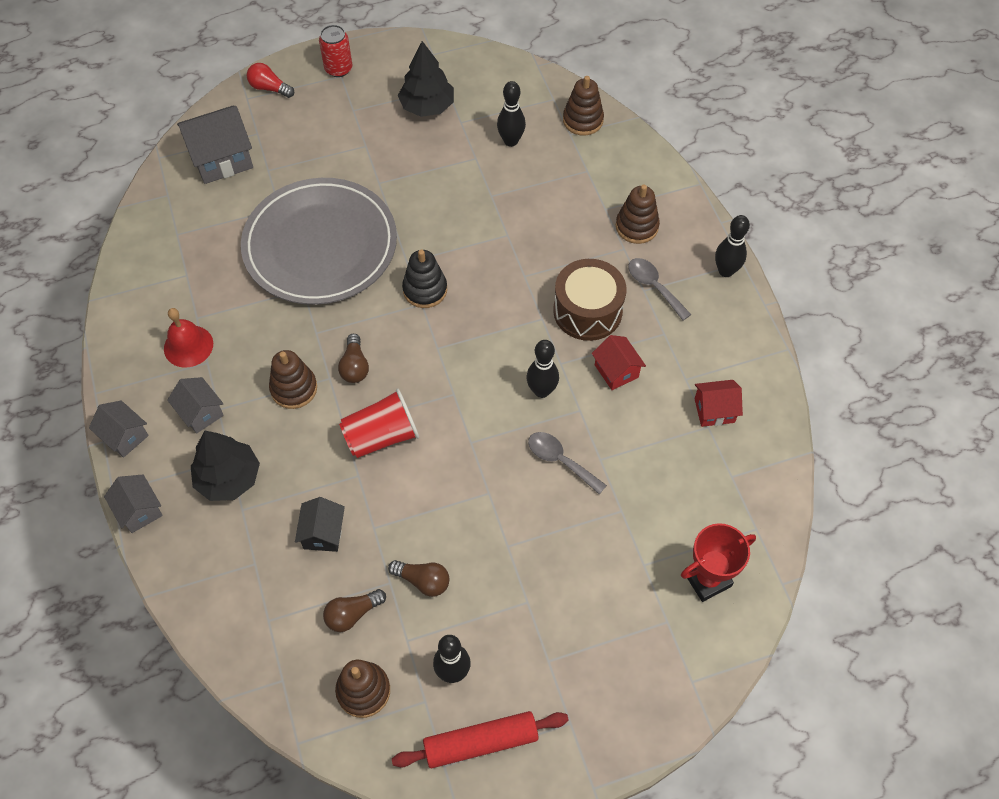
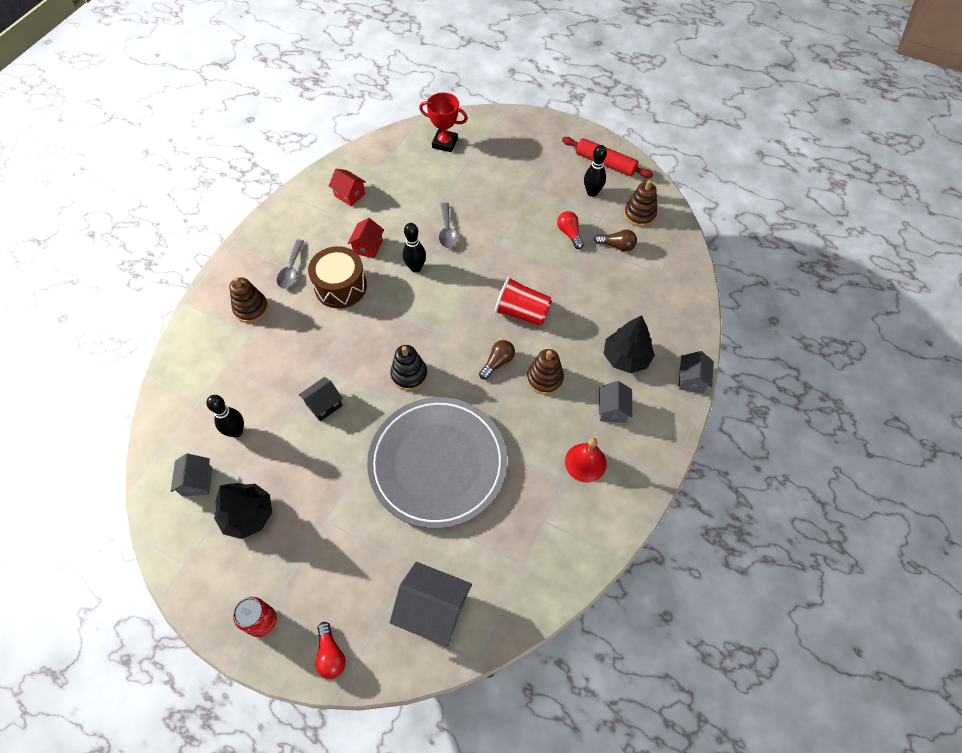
camera: 135 degrees left, 0 degrees up
(125, 436) = (670, 433): grey house -> grey house (197, 481)
(323, 533) = (598, 290): black house -> black house (324, 405)
(423, 581) = (569, 234): brown light bulb -> red light bulb
(583, 120) = (177, 405): brown stacking toy -> none
(726, 271) = (247, 247): black bowling pin -> none

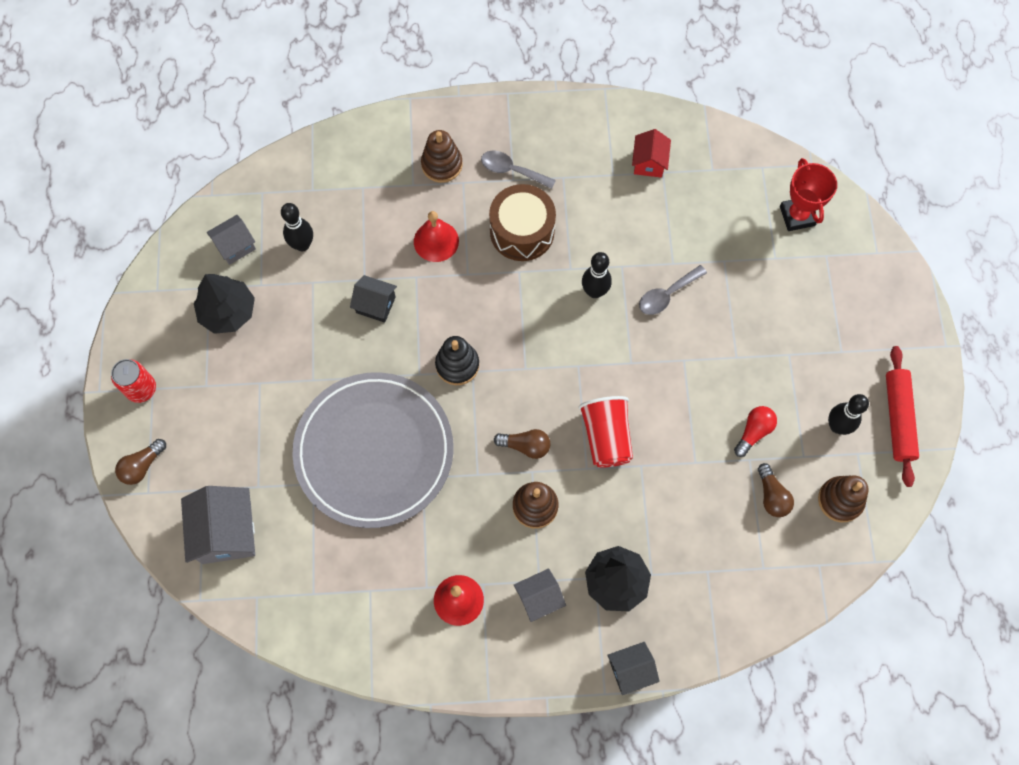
camera: 60 degrees right, 10 degrees up
(291, 270) = (512, 170): grey spoon -> grey spoon turned 45 degrees clockwise
(306, 341) = (436, 241): none -> red bell
(331, 654) = (142, 466): red light bulb -> brown light bulb
(368, 247) = (590, 226): red house -> none
(691, 380) = (631, 670): grey house -> black house

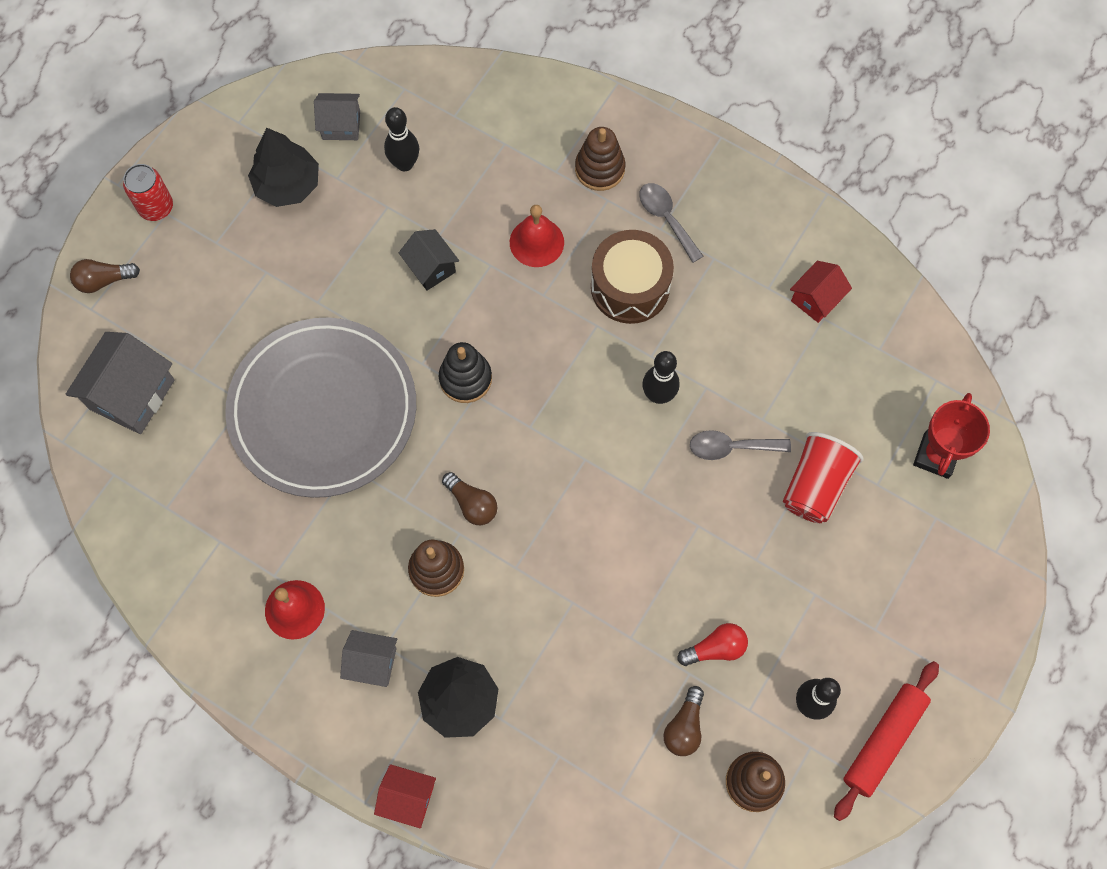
camera: 35 degrees right, 0 degrees up
(606, 437) = (559, 550): red cup -> red cup (815, 485)
(631, 670) = (408, 798): black house -> red house

